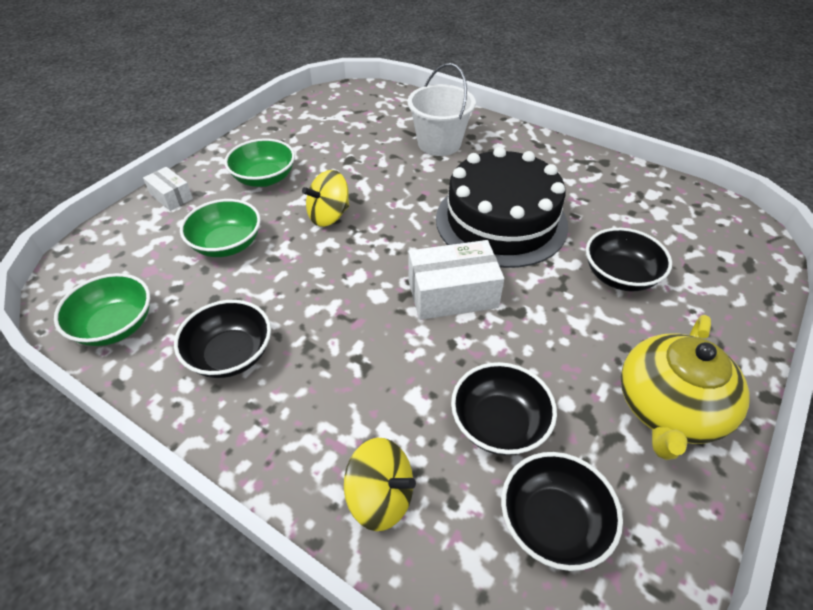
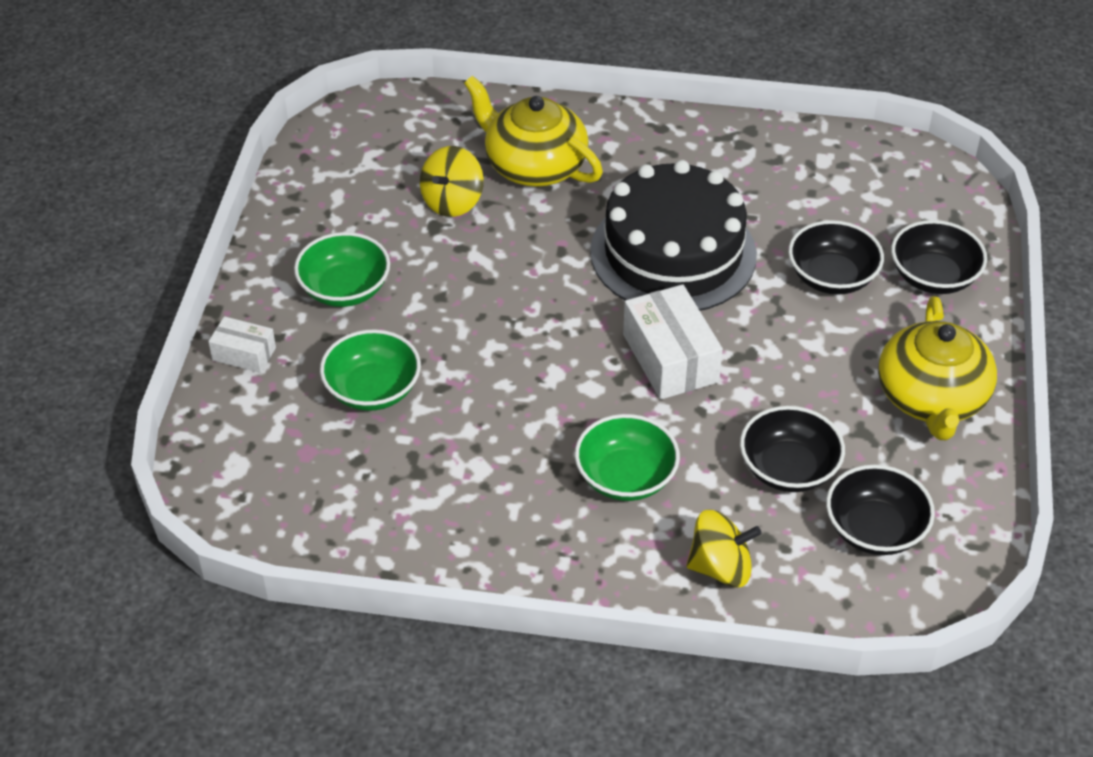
camera: 25 degrees left, 0 degrees up
(115, 326) = (328, 523): green bowl -> green bowl (625, 477)
(230, 355) = (483, 504): black bowl -> black bowl (933, 277)
(329, 216) = (467, 313): yellow spinning top -> yellow spinning top (452, 201)
(439, 143) = (534, 165): white bucket -> yellow teapot
(452, 294) = (670, 358): white box -> white box turned 75 degrees counterclockwise

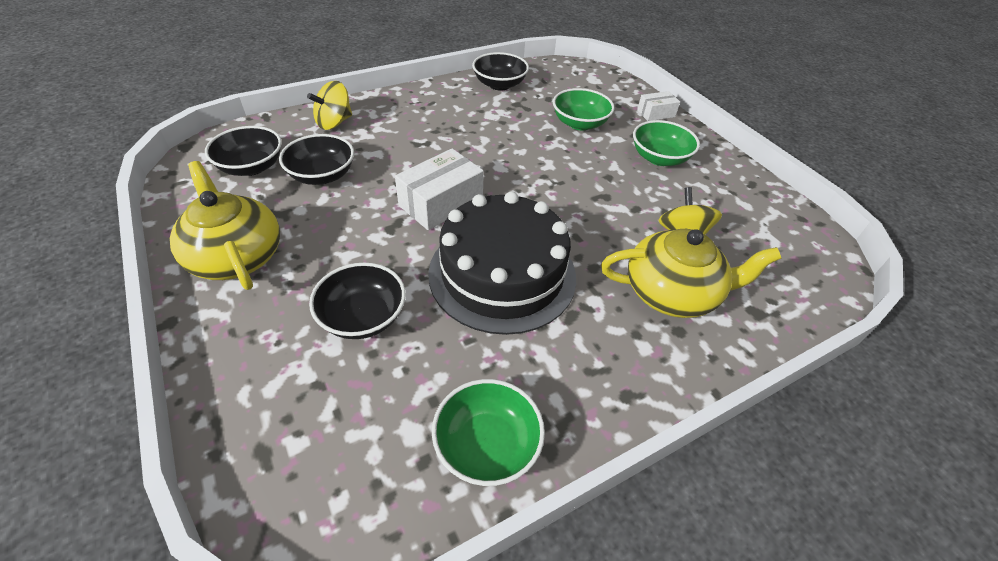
camera: 140 degrees right, 0 degrees up
(625, 477) = (414, 138): green bowl -> green bowl (487, 445)
(670, 358) = (441, 203): white box -> white box turned 75 degrees counterclockwise
(933, 277) = (267, 365): black bowl -> black bowl (499, 85)

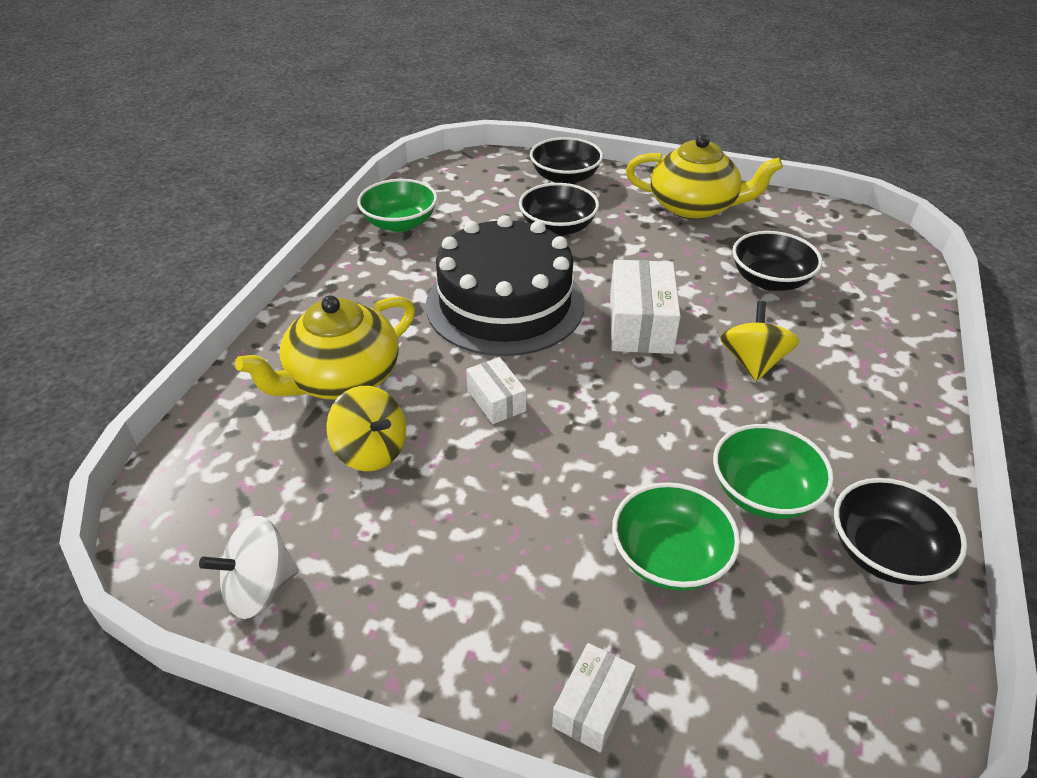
camera: 140 degrees right, 5 degrees down
(251, 167) = (828, 251): black bowl -> black bowl (565, 178)
(334, 122) = (883, 330): yellow spinning top -> yellow spinning top (752, 362)
(583, 217) = (496, 400): none -> white box
(659, 158) = (491, 571): green bowl -> green bowl (763, 492)
(776, 209) = (260, 588): none -> white spinning top

